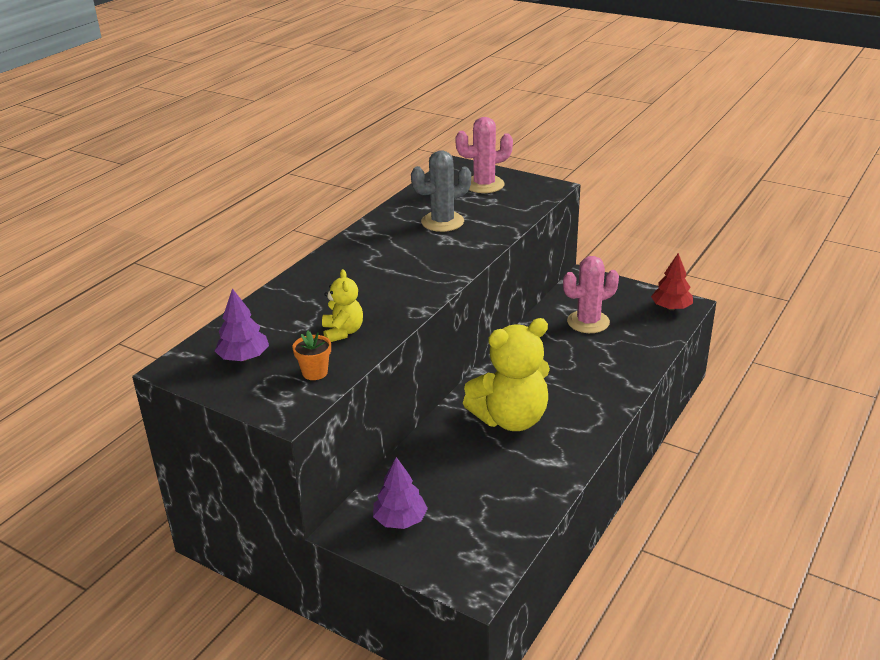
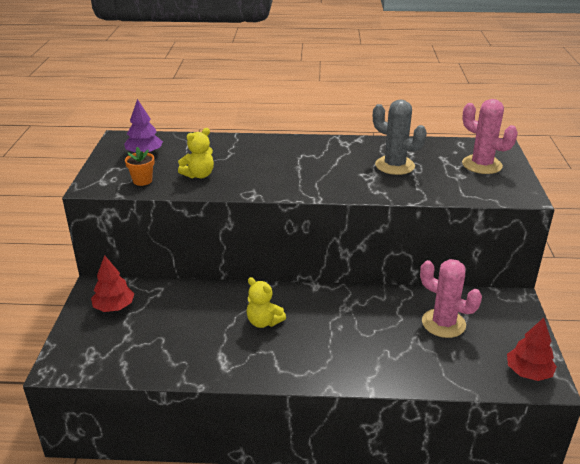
camera: 60 degrees right, 0 degrees up
(400, 520) = (114, 307): purple tree -> red tree
(511, 419) = (264, 322): yellow teddy bear -> yellow teddy bear, size x0.50

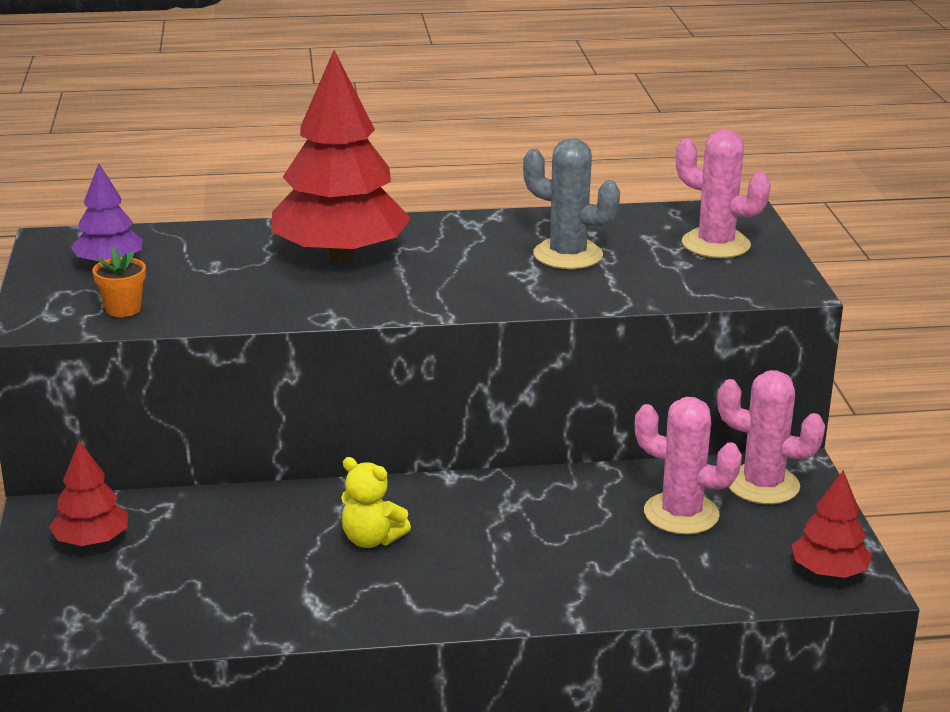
camera: 10 degrees left, 5 degrees down
(199, 175) = (224, 293): yellow teddy bear -> none
(268, 157) = (340, 255): none -> red tree
(494, 309) = (762, 485): none -> pink cactus

